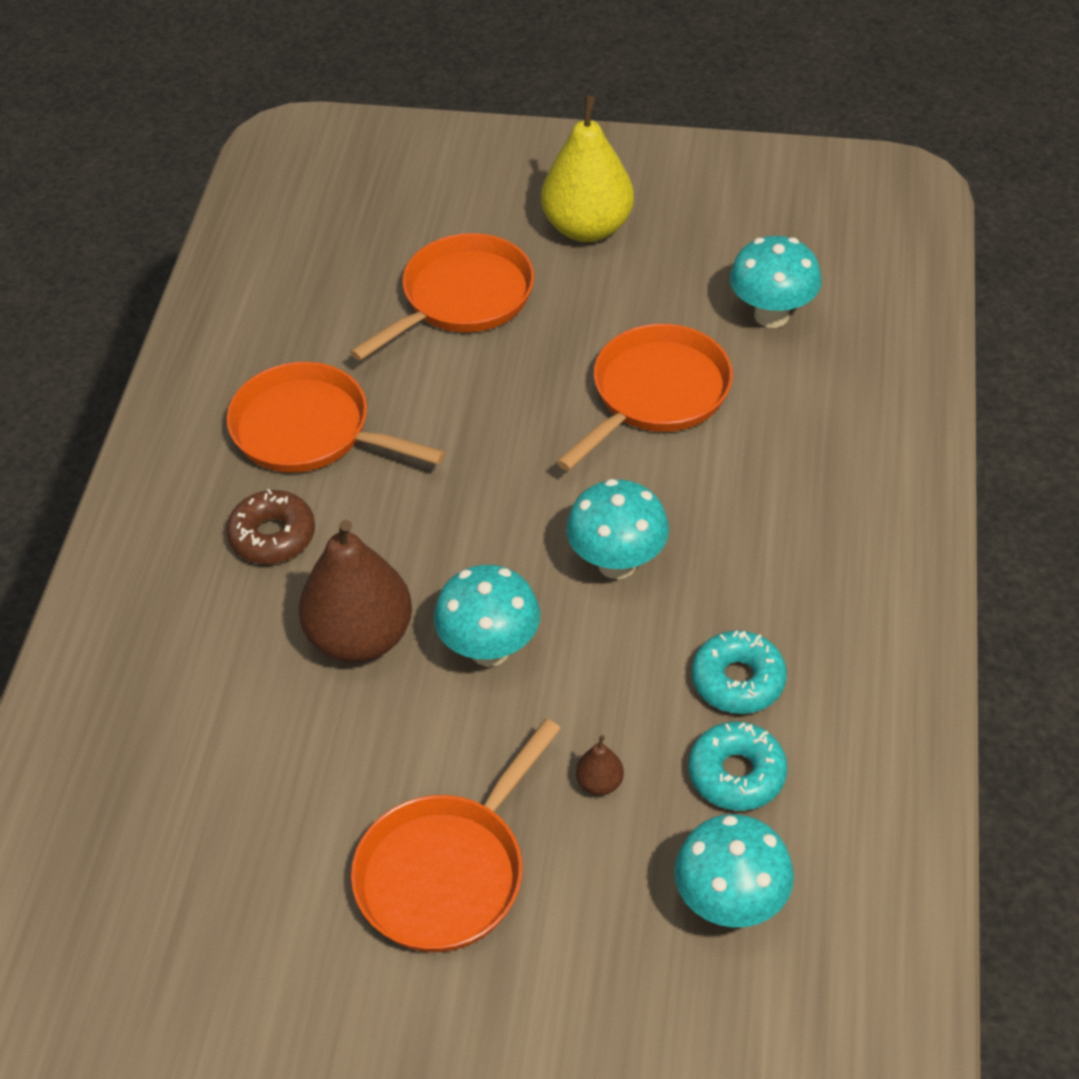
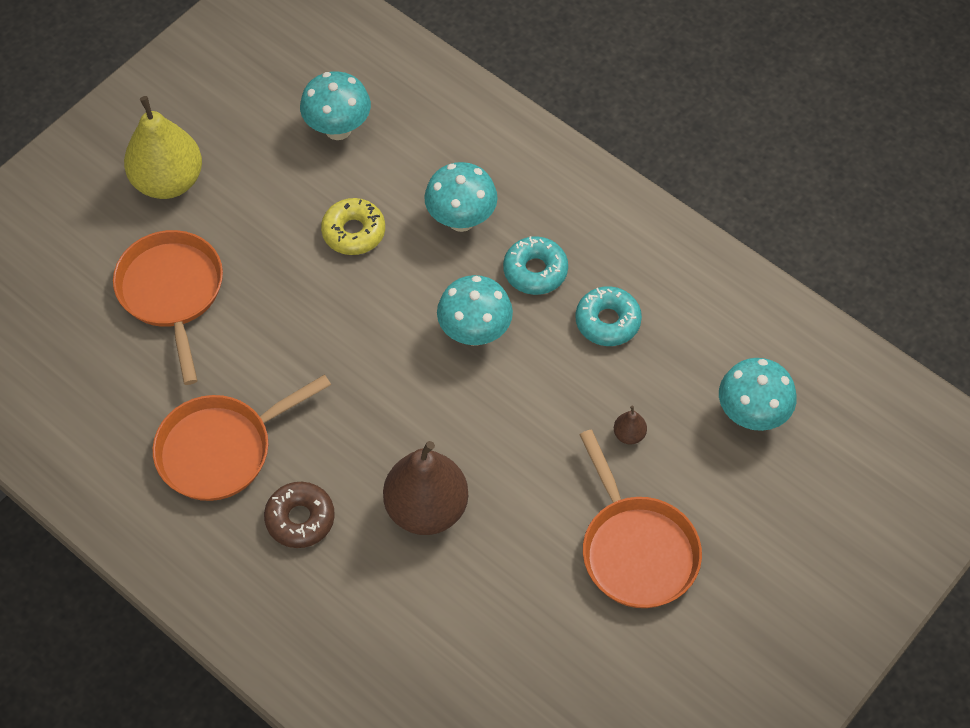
camera: 60 degrees left, 10 degrees up
(489, 649) = (490, 440): turquoise mushroom -> turquoise mushroom (461, 220)
(655, 395) = (353, 232): orange pan -> yellow donut
(736, 774) = (670, 361): turquoise donut -> turquoise donut (535, 271)

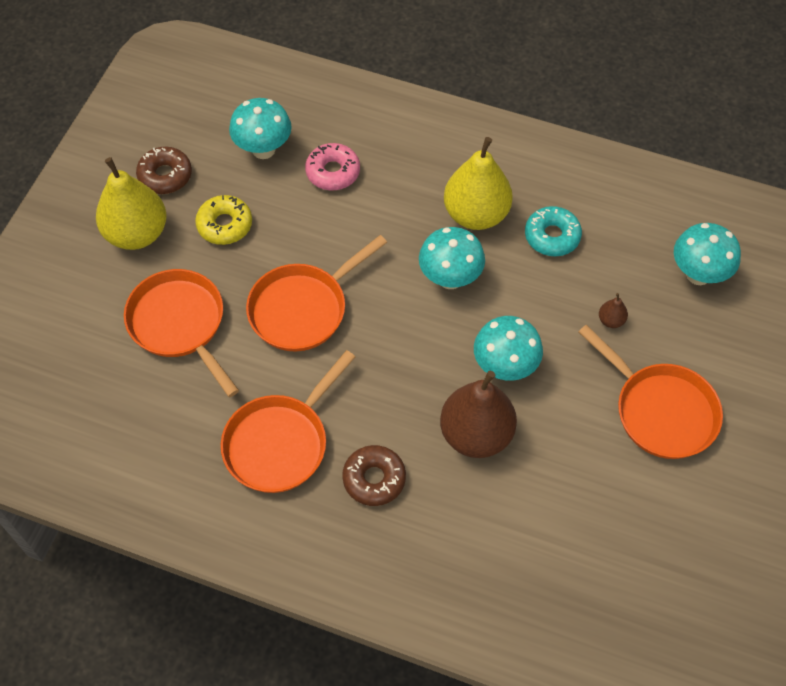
camera: 20 degrees left, 0 degrees up
(223, 127) = (165, 175): none -> brown donut
(305, 316) = (303, 308): none -> orange pan
(353, 232) = (313, 228): yellow donut -> yellow donut (225, 225)
(401, 176) = (333, 172): none -> pink donut
(461, 220) = (398, 192): turquoise mushroom -> turquoise mushroom (505, 367)
(535, 271) = (476, 214): turquoise donut -> yellow pear

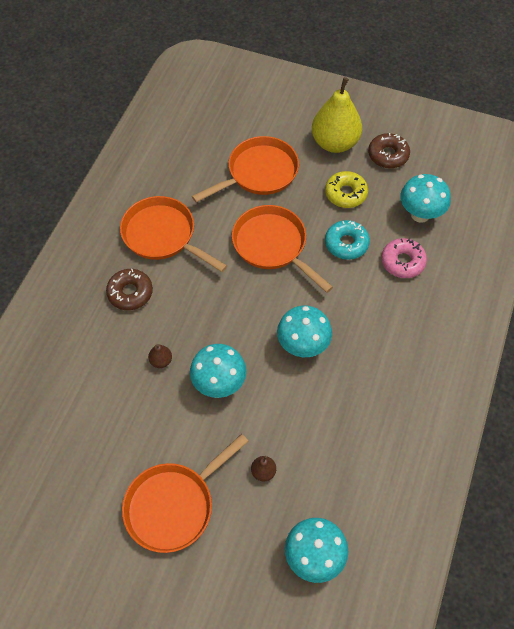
camera: 90 degrees right, 0 degrees up
(476, 214) = (368, 367): yellow pear -> none
(476, 434) = (161, 361): brown pear -> brown pear, size x0.40
(552, 236) = (349, 428): turquoise donut -> turquoise donut (346, 244)

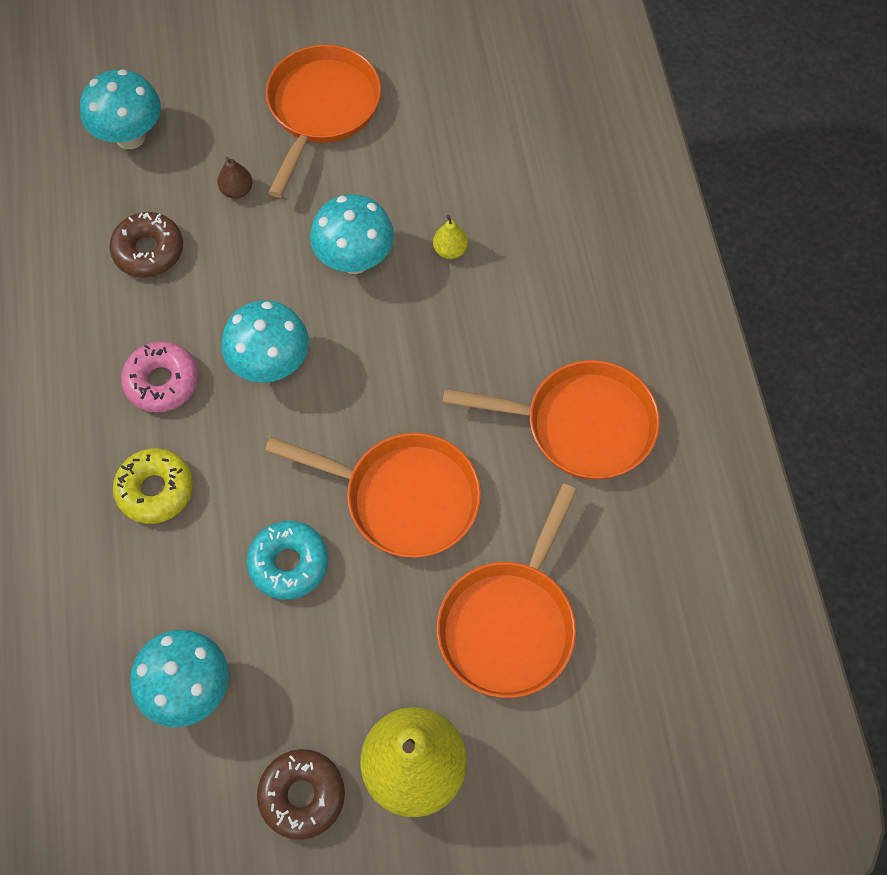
camera: 150 degrees right, 5 degrees up
(130, 293) = (560, 316): brown donut -> brown donut (148, 251)
(161, 361) = (450, 250): brown pear -> yellow pear
(345, 194) = (338, 663): yellow donut -> yellow donut (155, 490)
(402, 262) = (182, 578): pink donut -> pink donut (162, 382)

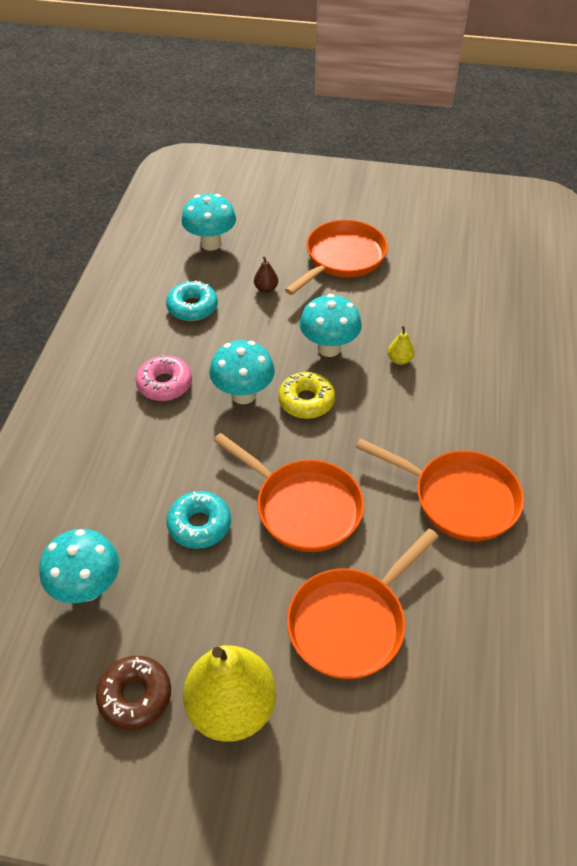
camera: 20 degrees right, 15 degrees down
(148, 251) = (192, 307): brown donut -> turquoise donut
(155, 490) = (128, 448): yellow donut -> yellow donut (306, 401)

